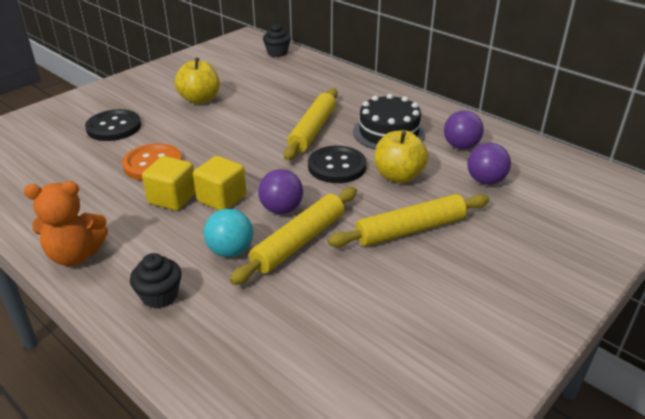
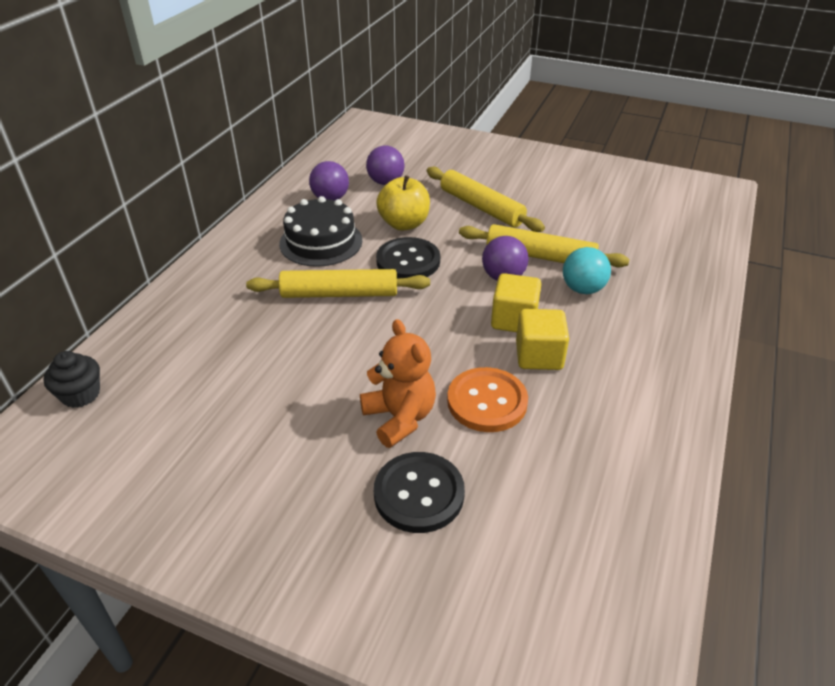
camera: 110 degrees left, 5 degrees up
(76, 255) = (675, 386): orange teddy bear -> orange teddy bear (400, 418)
(160, 296) = (666, 309): black cupcake -> none
(200, 99) = (289, 427): yellow apple -> none

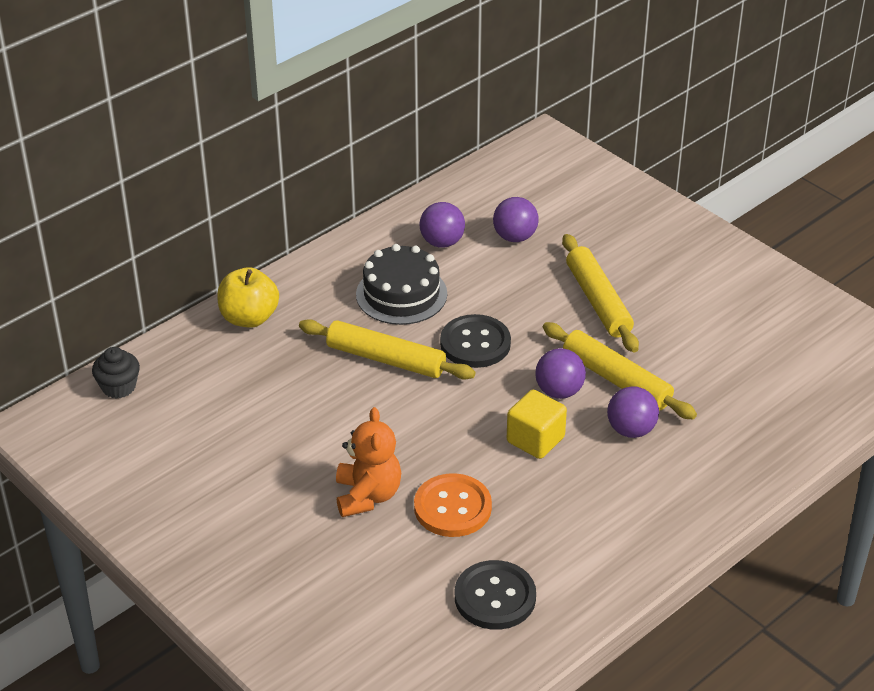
camera: 25 degrees right, 0 degrees up
(404, 224) = (500, 297): yellow apple -> yellow apple (249, 318)
(419, 494) = (344, 561): black button -> black button (495, 597)
(539, 356) = (532, 482): yellow cube -> none
(583, 289) = (631, 430): turquoise ball -> purple ball

